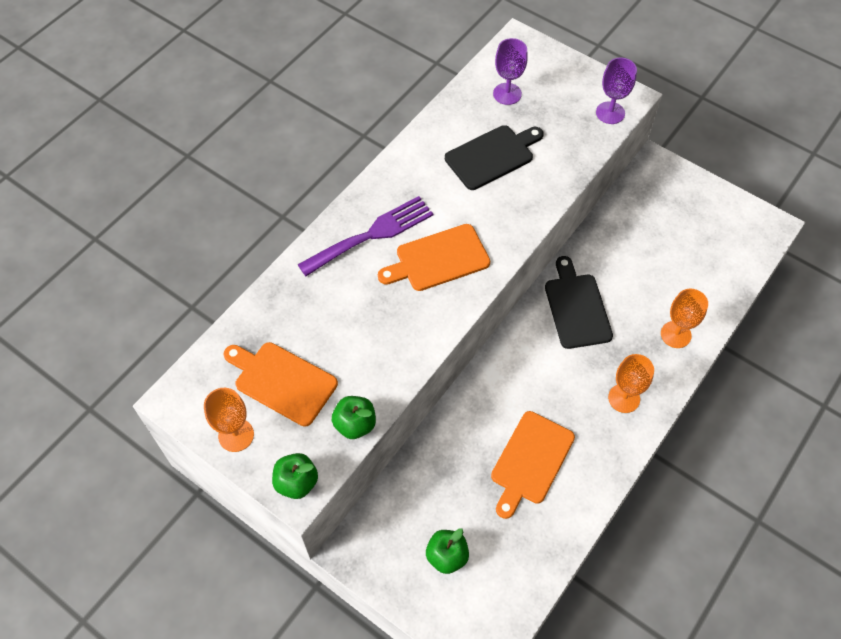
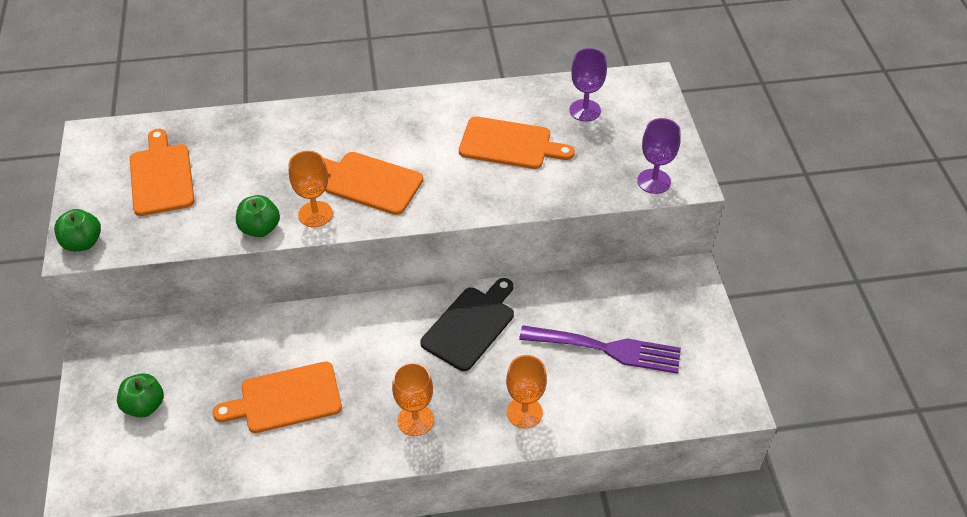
camera: 45 degrees right, 10 degrees down
(236, 435) = (91, 185): orange goblet -> orange goblet (315, 214)
(355, 424) = (165, 239): green apple -> green apple (260, 228)
(372, 234) = (347, 132): purple fork -> purple fork (607, 349)
(492, 156) = (509, 144): black cutting board -> orange cutting board

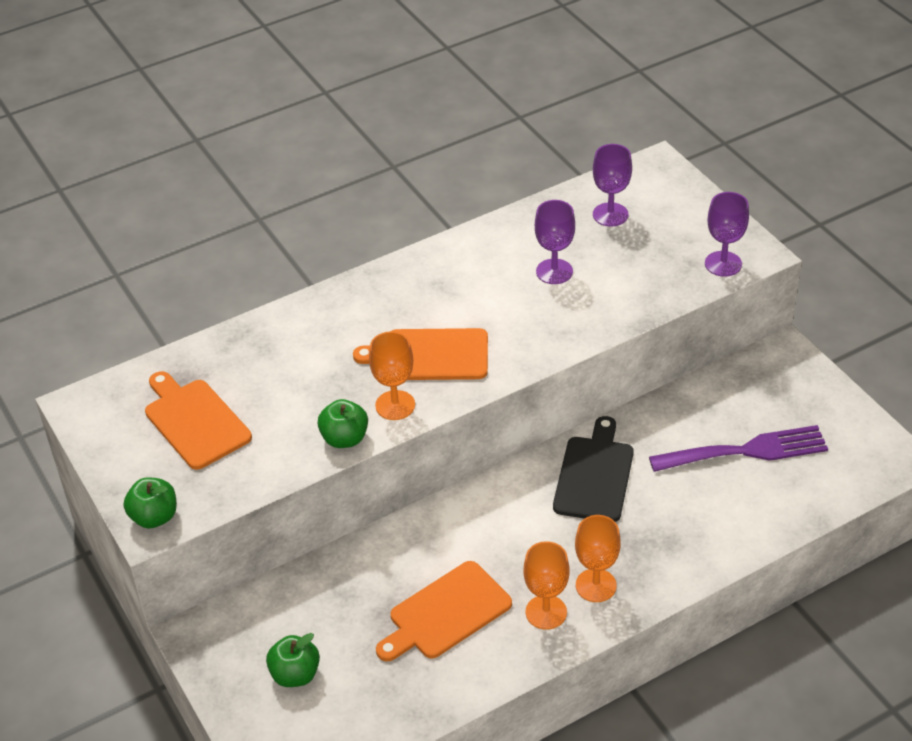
camera: 20 degrees left, 5 degrees down
(509, 144) = (554, 271): orange cutting board -> purple goblet
(524, 412) = (701, 539): orange goblet -> orange goblet (546, 612)

